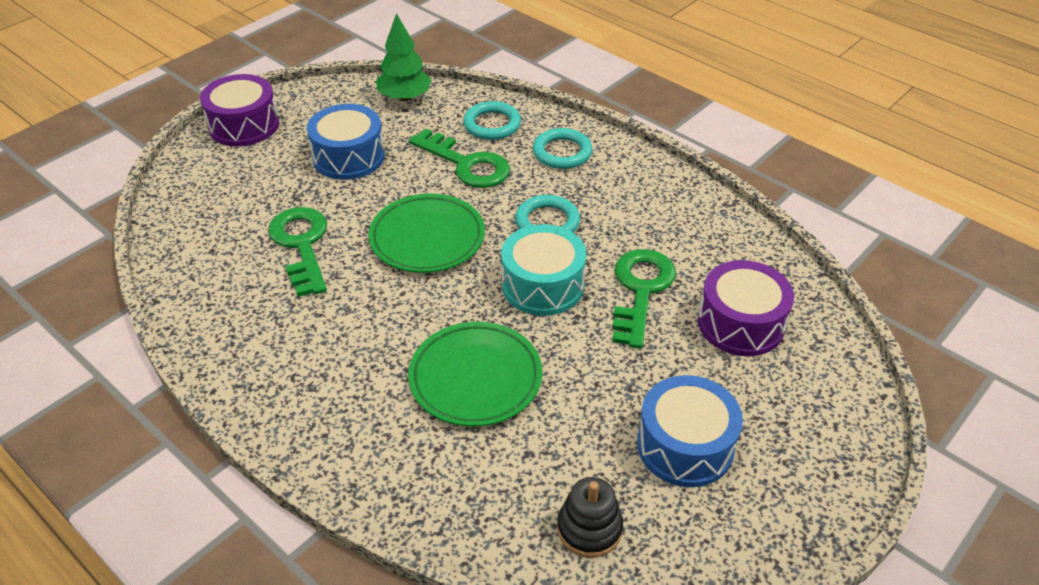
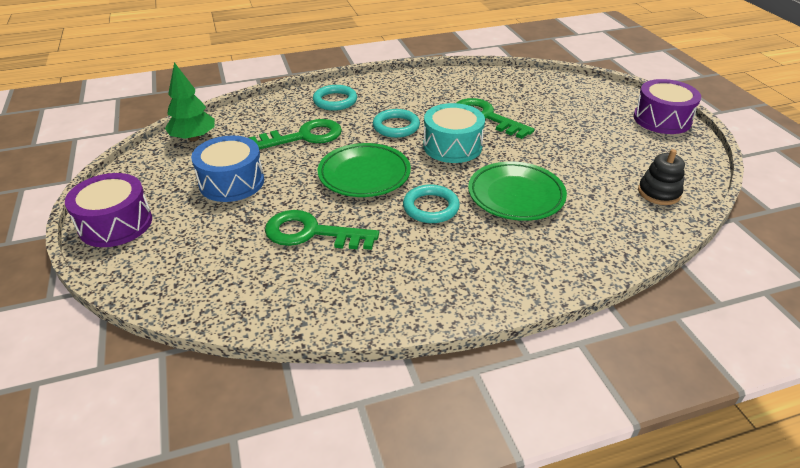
camera: 60 degrees left, 5 degrees down
(492, 124) = (274, 115): turquoise ring -> turquoise ring (431, 207)
(685, 446) = (613, 144): blue drum -> none
(740, 323) = (535, 99): purple drum -> purple drum (662, 119)

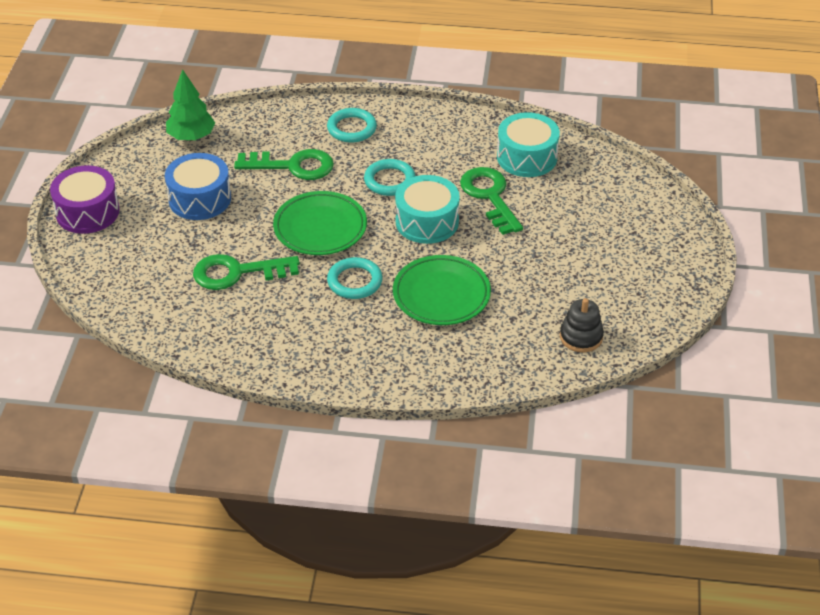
camera: 25 degrees right, 5 degrees up
(311, 233) = (237, 272): green key -> green key turned 45 degrees counterclockwise
(488, 87) = (527, 157): none -> turquoise drum
(662, 119) = (678, 257): purple drum -> none

